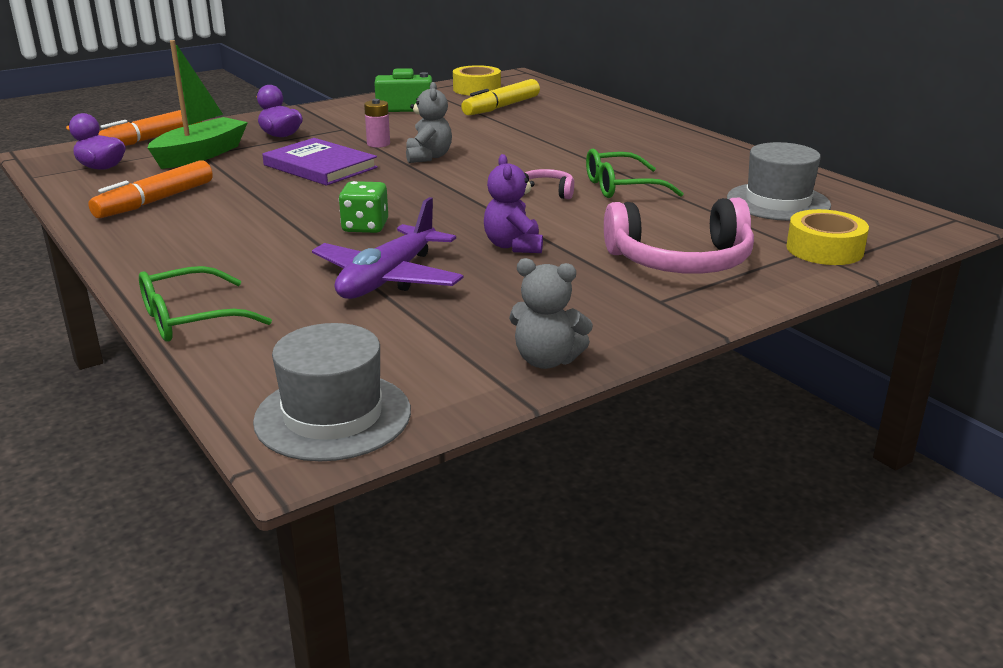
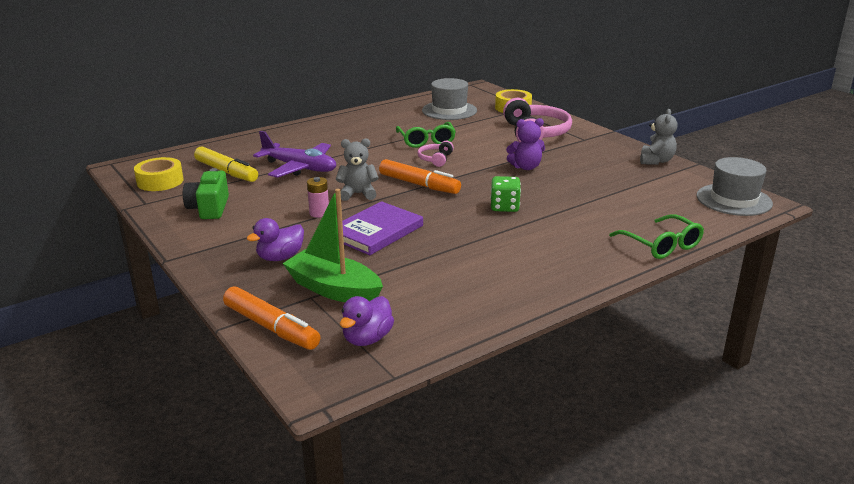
camera: 90 degrees left, 0 degrees up
(155, 201) = (462, 291): orange marker -> orange marker (419, 184)
(388, 278) = (583, 196): purple plane -> purple plane (299, 168)

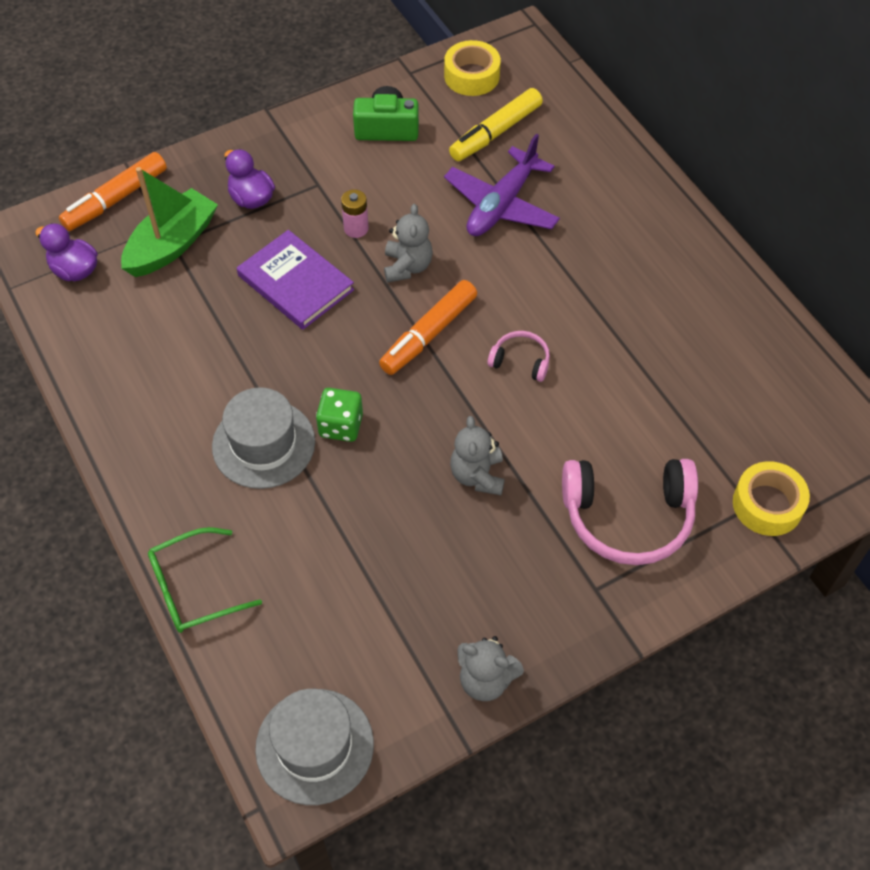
camera: 95 degrees right, 30 degrees up
(426, 141) = (598, 355): green glasses -> none
(449, 110) = (749, 400): grey hat -> grey hat (263, 444)
(526, 167) = (477, 475): purple teddy bear -> grey teddy bear

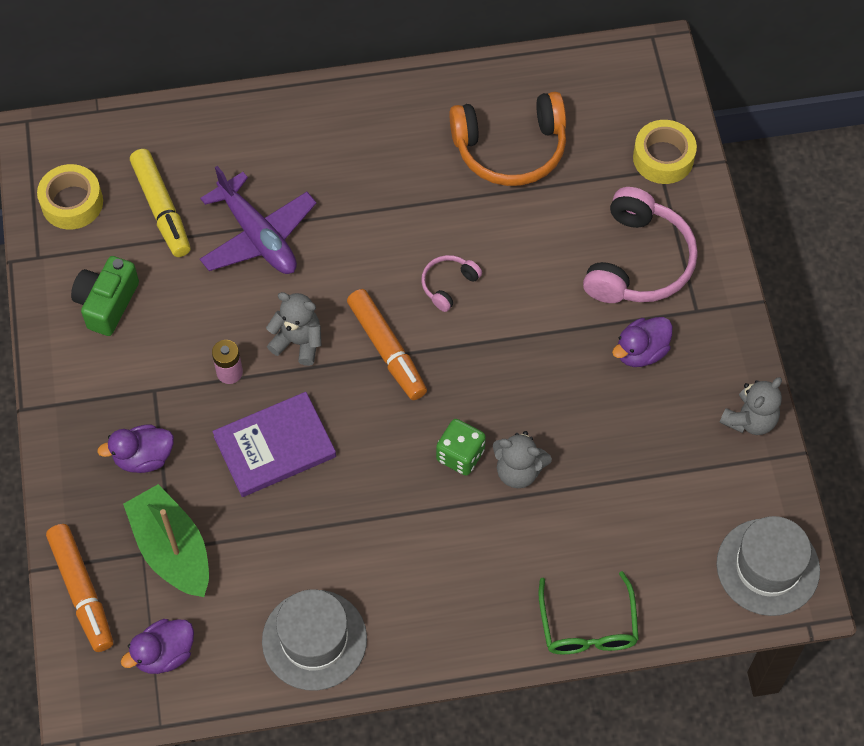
camera: 70 degrees left, 5 degrees up
(263, 444) = (455, 527): grey hat -> grey hat (314, 640)
(477, 475) = (556, 361): grey teddy bear -> grey teddy bear (518, 471)
(521, 549) = (641, 352): none -> purple duck
(700, 366) = (510, 149): none -> orange headphones

